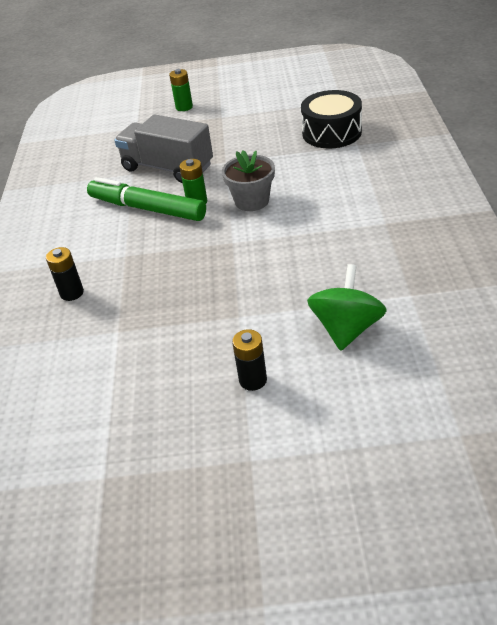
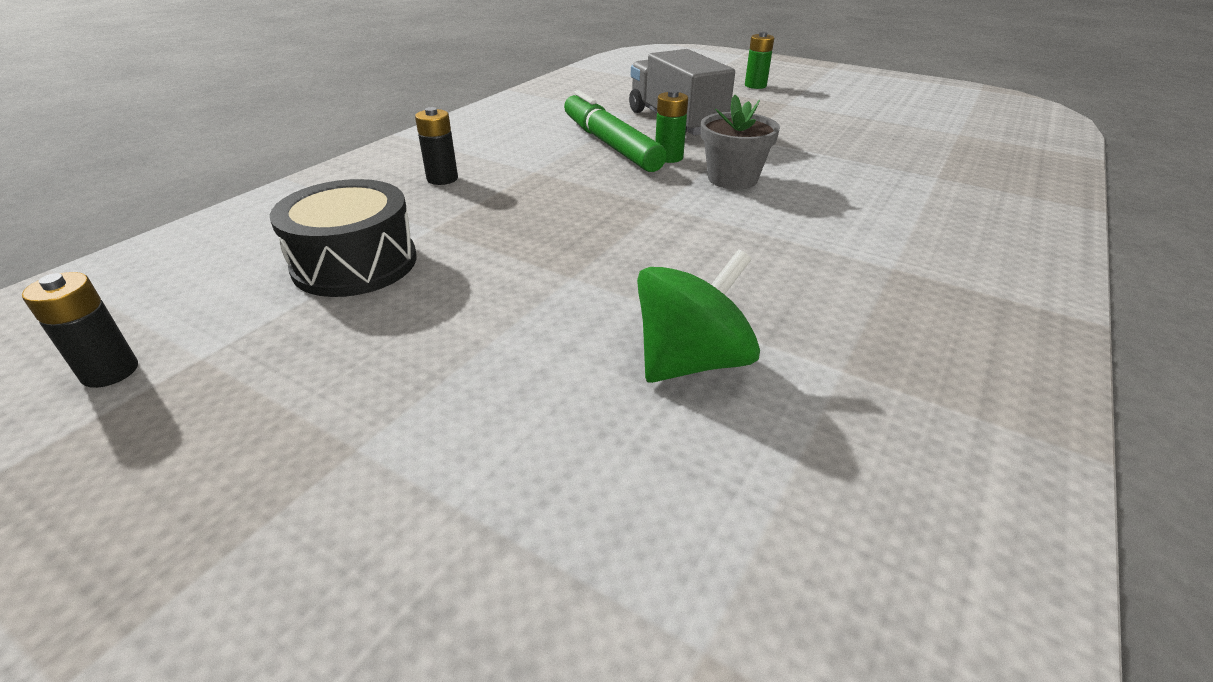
camera: 30 degrees right, 5 degrees down
(253, 380) = (493, 353): black battery -> black battery (110, 372)
(331, 132) = (912, 155): black drum -> black drum (355, 263)

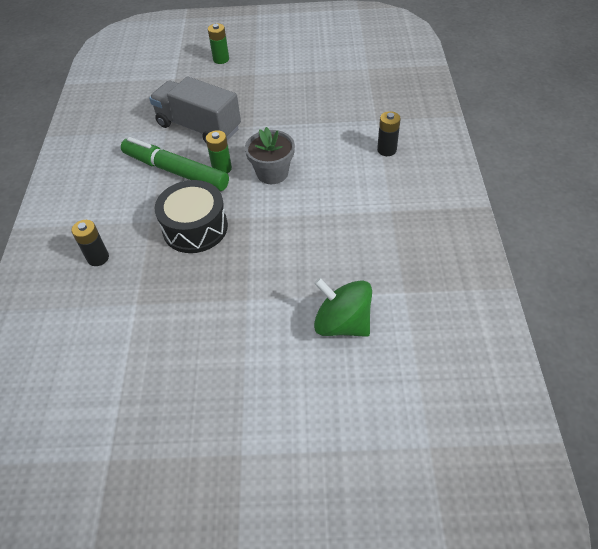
camera: 30 degrees left, 15 degrees up
(110, 372) = (71, 496): black battery -> black battery (386, 150)
(355, 263) = (120, 354): black drum -> black drum (195, 227)
(691, 361) = (342, 323): green spinning top -> green spinning top turned 75 degrees counterclockwise

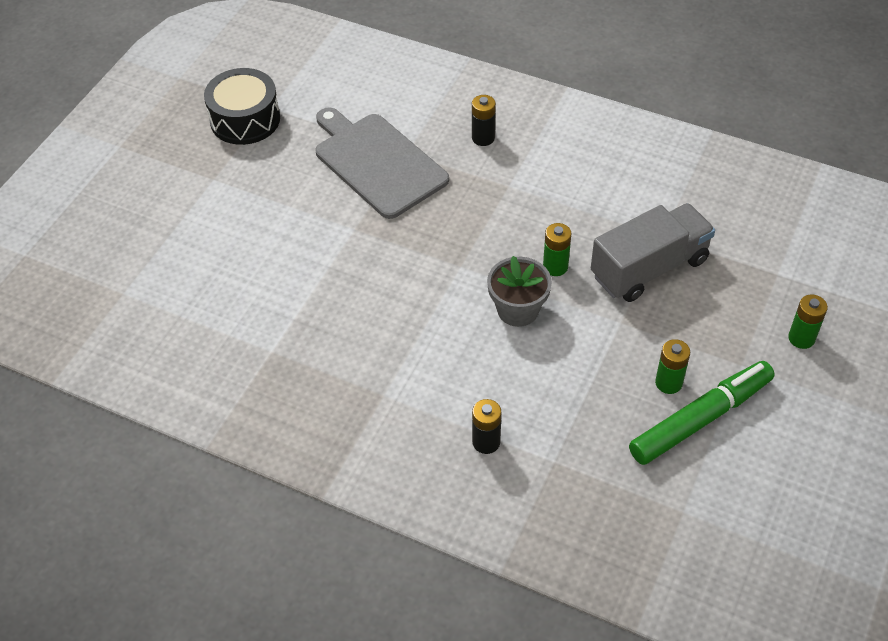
camera: 115 degrees right, 0 degrees up
(158, 319) = (377, 163): none -> grey cutting board
(176, 171) = (576, 225): green marker -> green marker (699, 419)
(195, 227) = (475, 217): black drum -> black drum (245, 119)
(287, 95) = (668, 383): none -> green battery
(342, 323) = (275, 287): green spinning top -> none

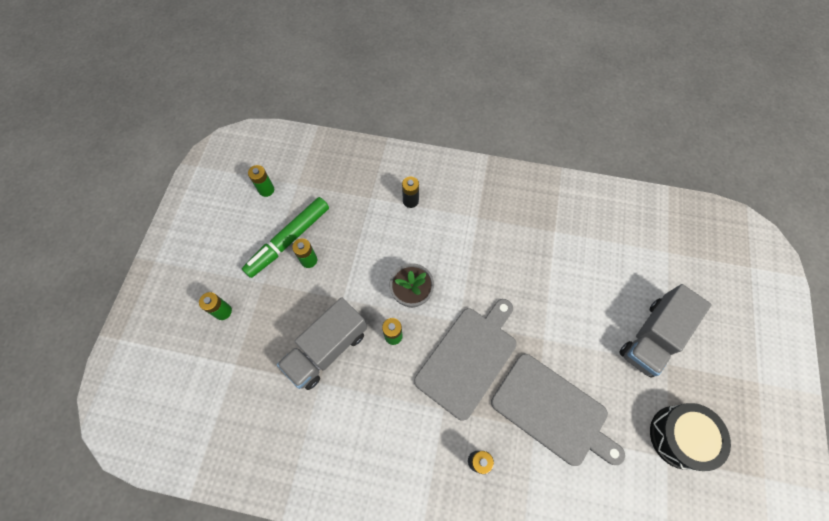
camera: 165 degrees right, 15 degrees up
(214, 206) = (652, 337): none -> grey truck
(461, 227) = (468, 358): none -> grey cutting board
(740, 512) = (266, 190): none -> green battery

